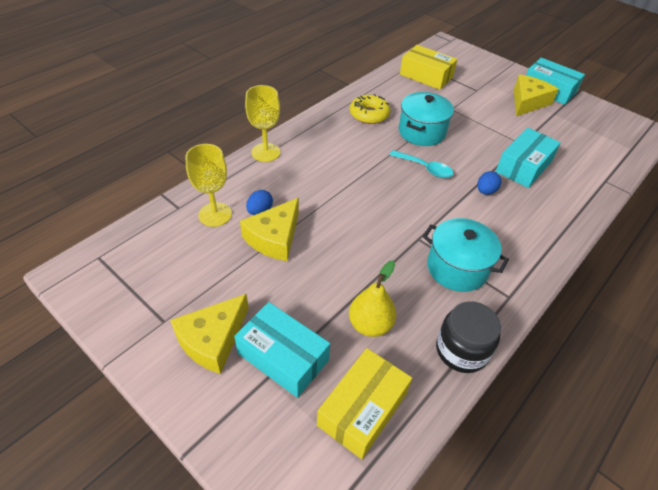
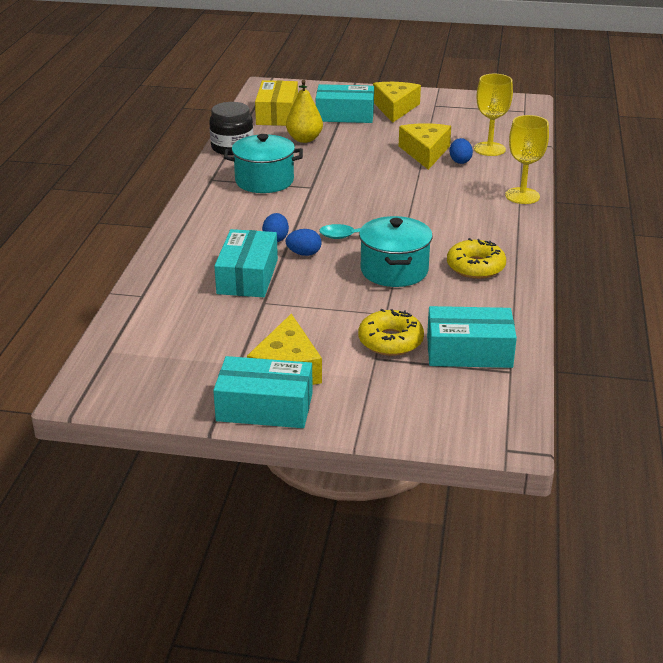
camera: 150 degrees right, 15 degrees down
(426, 76) = (469, 351): yellow box -> turquoise box
(462, 94) = (390, 341): none -> yellow donut
(472, 169) = (304, 254): none -> blue egg

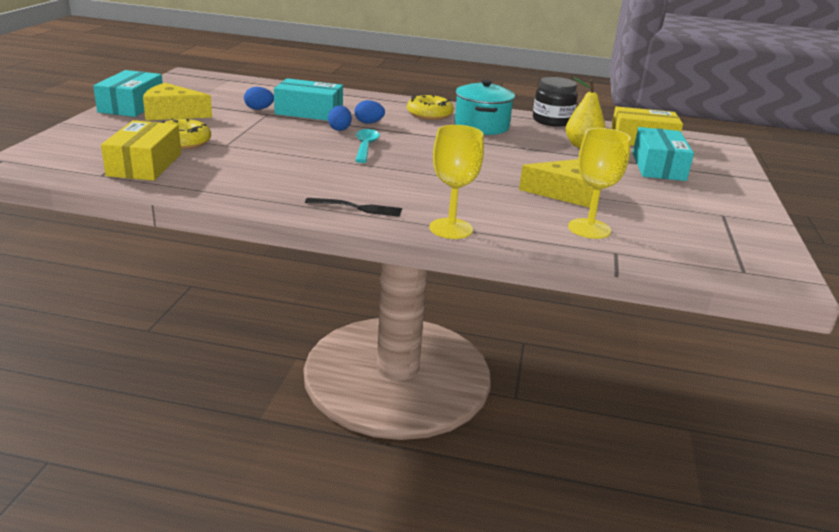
camera: 90 degrees right, 5 degrees down
(394, 270) = (297, 154): turquoise pot -> none
(395, 108) = (696, 192): yellow cheese -> none
(460, 161) = (546, 208): blue egg -> blue egg (259, 109)
(469, 351) = (144, 164): turquoise box -> yellow box
(475, 267) = (289, 184): yellow donut -> yellow donut (429, 114)
(507, 233) = (357, 208): none -> black fork

